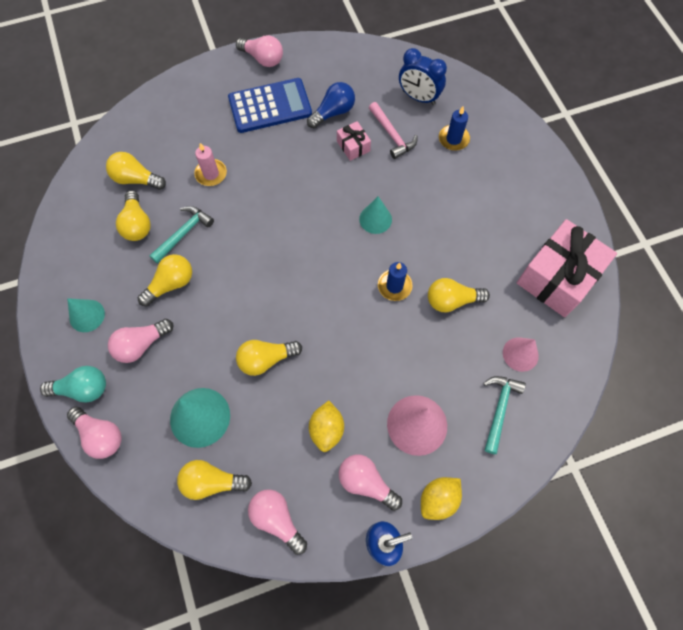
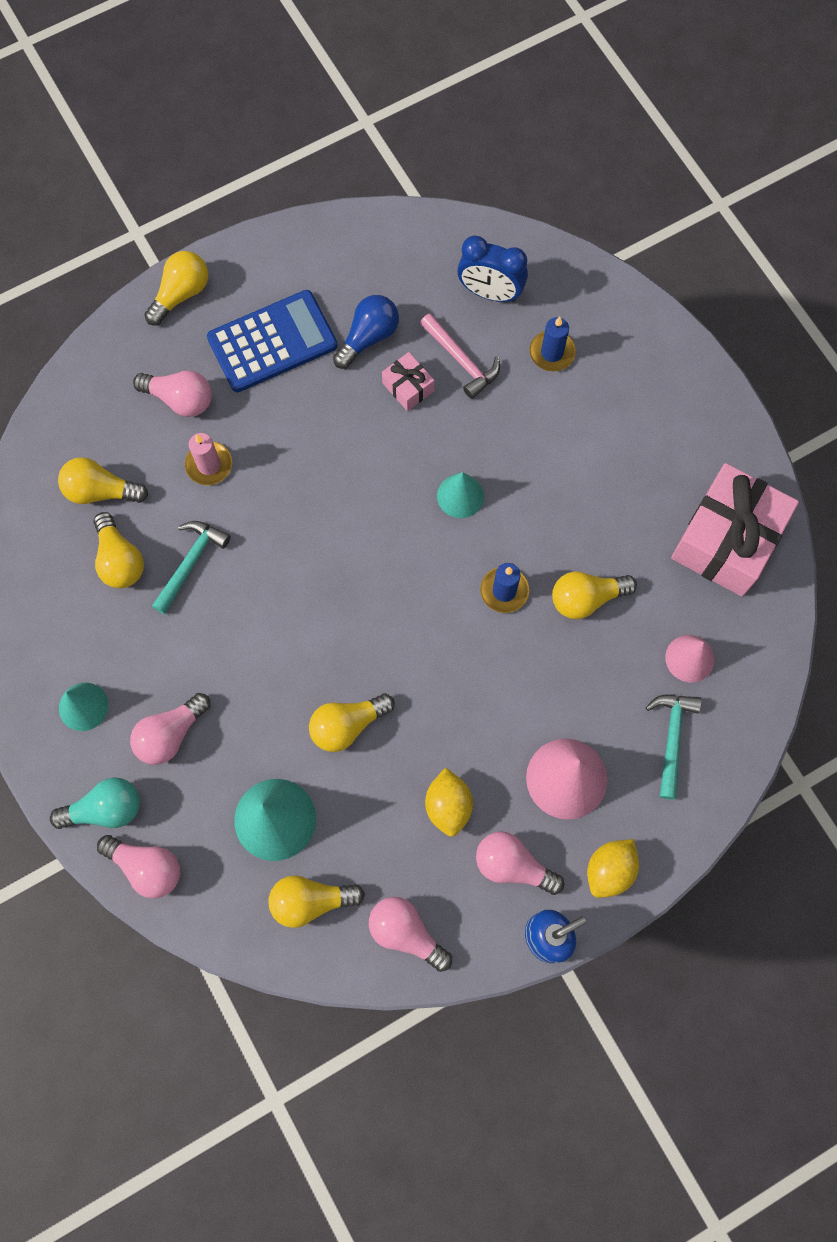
camera: 10 degrees left, 5 degrees up
(171, 284) = (191, 641): yellow light bulb -> yellow light bulb (181, 294)
(263, 59) = (245, 264): pink light bulb -> pink light bulb (180, 399)

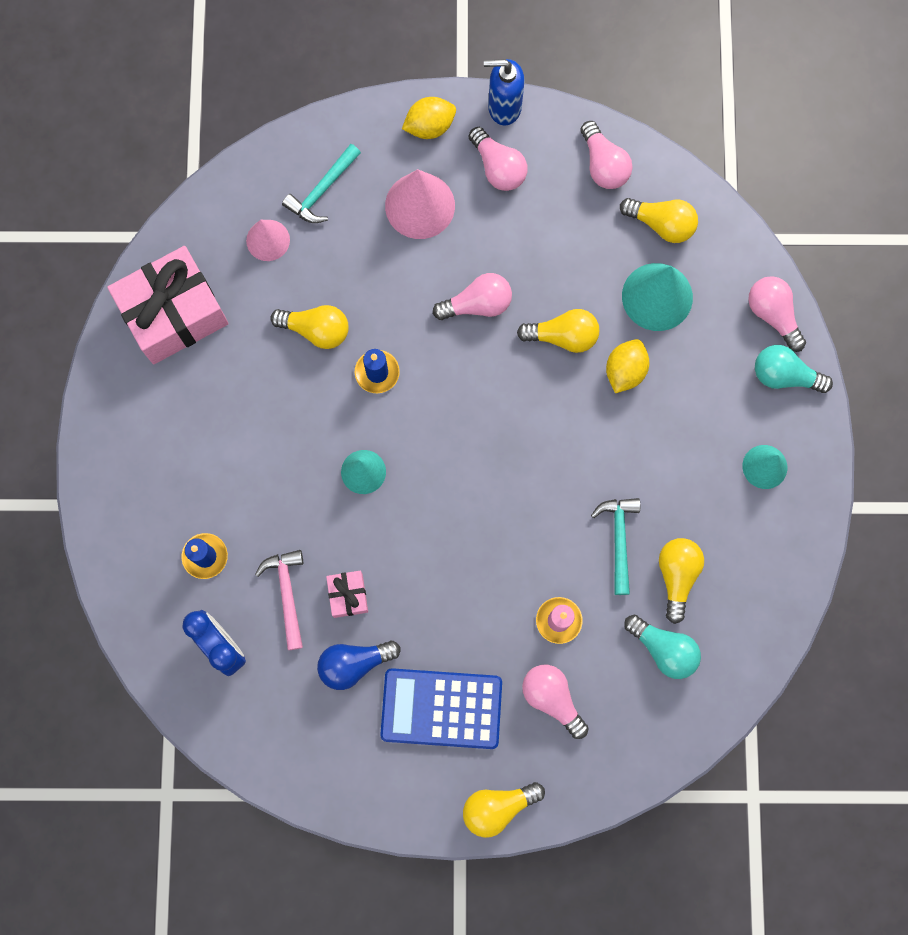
camera: 150 degrees left, 5 degrees up
(101, 491) = (663, 649): yellow light bulb -> turquoise light bulb
(170, 734) = (705, 405): pink light bulb -> pink light bulb (477, 304)
(191, 563) = (619, 539): turquoise hammer -> turquoise hammer turned 120 degrees clockwise
(448, 806) = (520, 235): yellow lemon -> yellow lemon (625, 371)

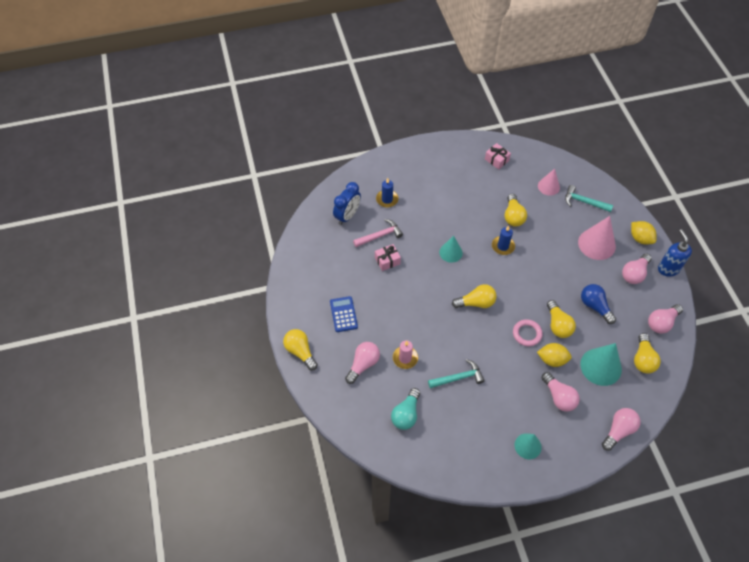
camera: 75 degrees right, 20 degrees down
(174, 313) = (496, 160): pink gift -> pink gift, size x0.45
(354, 663) = (355, 271): blue light bulb -> blue light bulb (595, 306)
(441, 708) = (343, 314): blue calculator -> blue calculator, size x0.60
(477, 304) = (557, 281): pink light bulb -> pink light bulb (559, 397)
(566, 394) = (527, 334): none -> pink ring
(676, 576) = (448, 412): yellow light bulb -> yellow light bulb (476, 303)
(784, 375) = (585, 445): turquoise light bulb -> none

